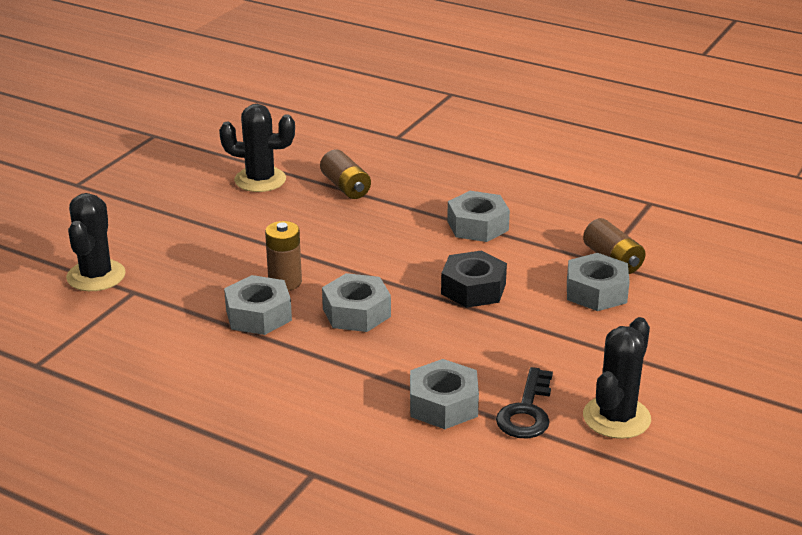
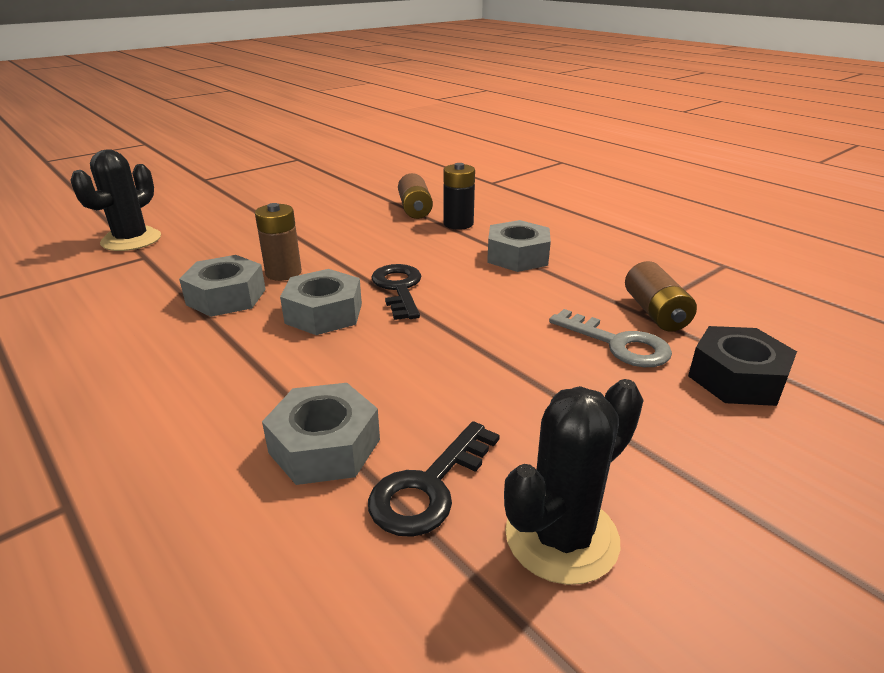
camera: 20 degrees right, 0 degrees up
(260, 180) = (347, 195): black cactus -> none
(399, 278) = (399, 288): none -> black key
(401, 198) = (458, 224): none -> black battery
(473, 289) = (470, 313): black nut -> black nut (736, 378)
(596, 292) = (618, 344): grey nut -> grey key

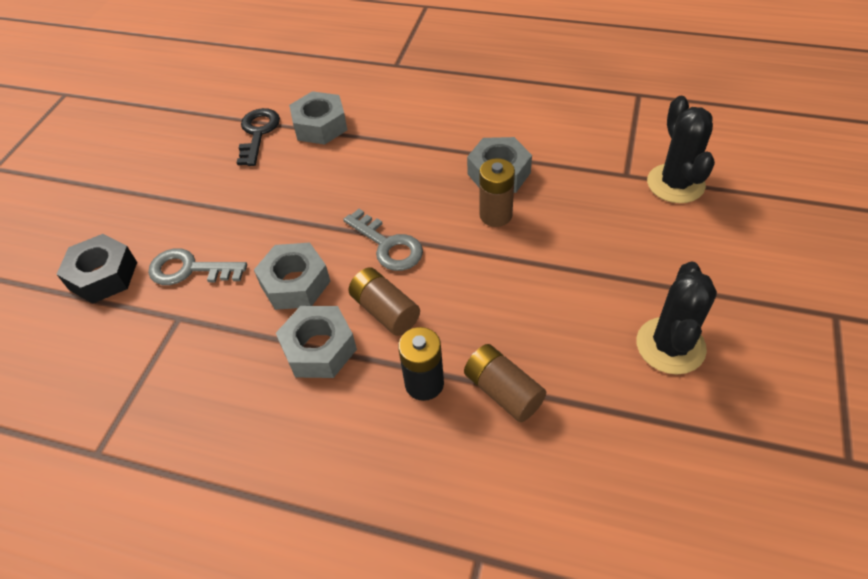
camera: 150 degrees right, 20 degrees up
(324, 313) = (414, 194): grey nut -> grey nut (295, 283)
(399, 288) = (388, 245): black key -> grey key
(561, 537) = (191, 142): black cactus -> black cactus (670, 346)
(655, 313) = (165, 323): brown battery -> brown battery (385, 311)

